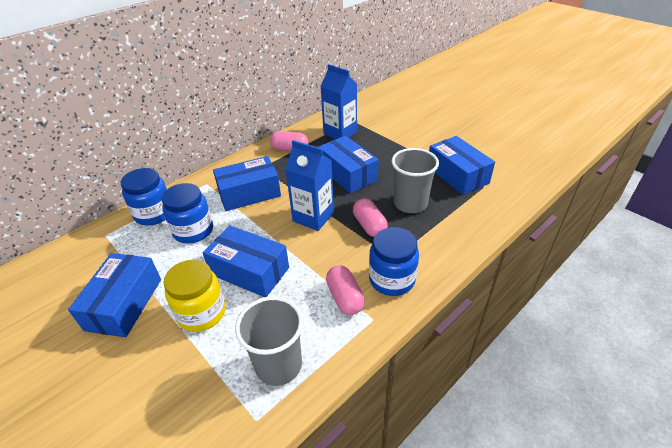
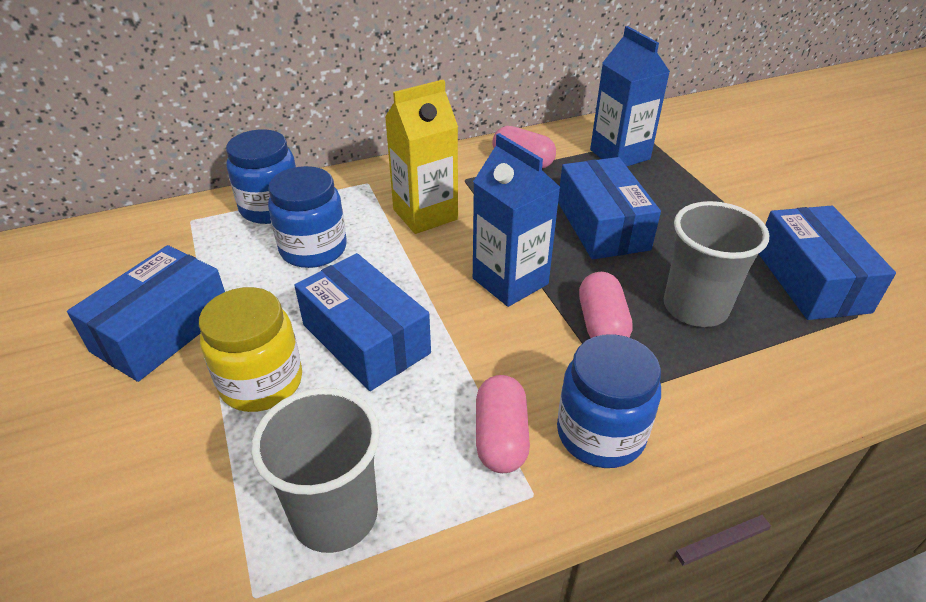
camera: 20 degrees right, 0 degrees up
(249, 193) = (425, 214): blue box -> yellow carton

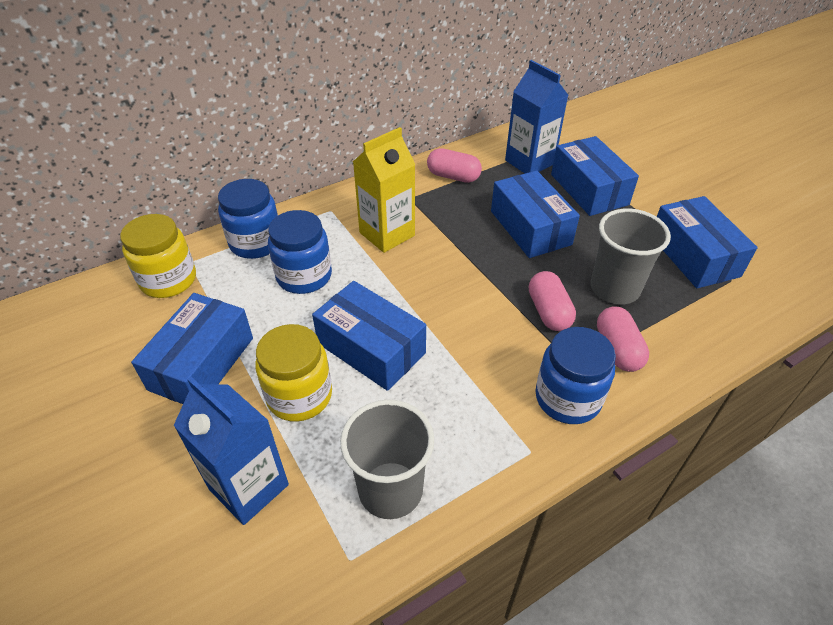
camera: 10 degrees left, 5 degrees up
(160, 236) = (168, 280): none -> yellow jar
(501, 437) = (496, 412): pink capsule -> pink capsule (617, 349)
(510, 281) = (470, 285): blue carton -> blue carton (249, 487)
(687, 191) = (589, 189): none -> blue box

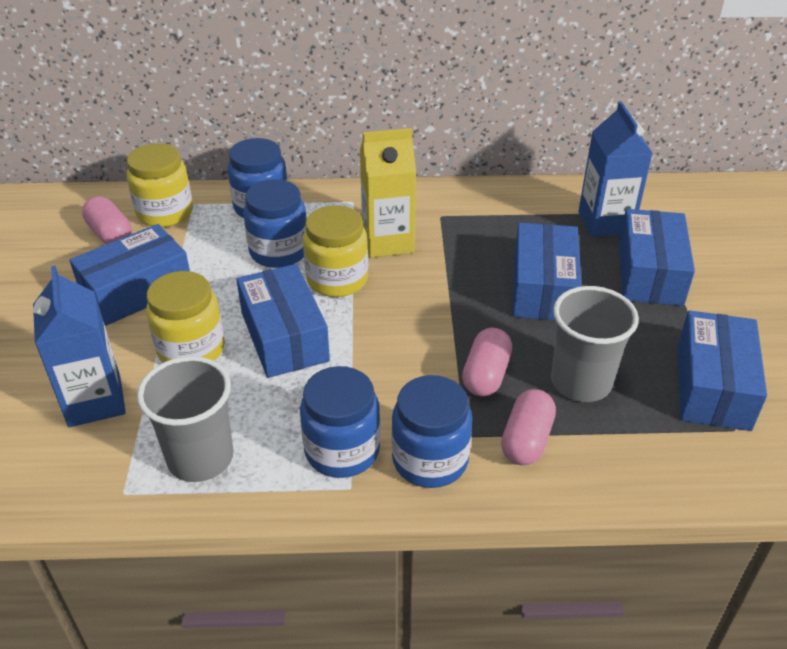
camera: 30 degrees right, 5 degrees down
(373, 281) = (337, 279): none -> yellow jar
(453, 176) = (505, 210): pink capsule -> pink capsule (110, 234)
(498, 423) = (342, 450): none -> blue jar

